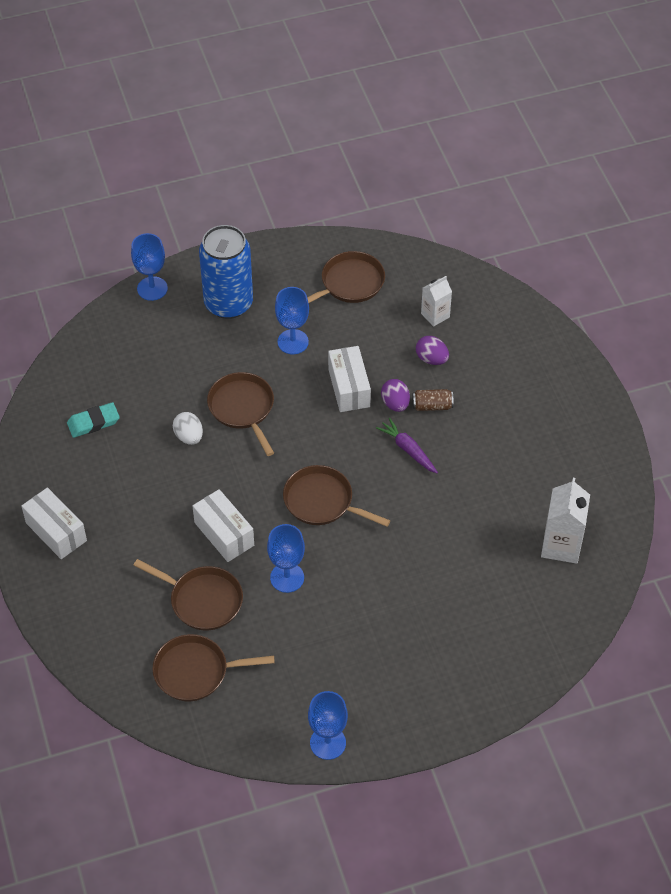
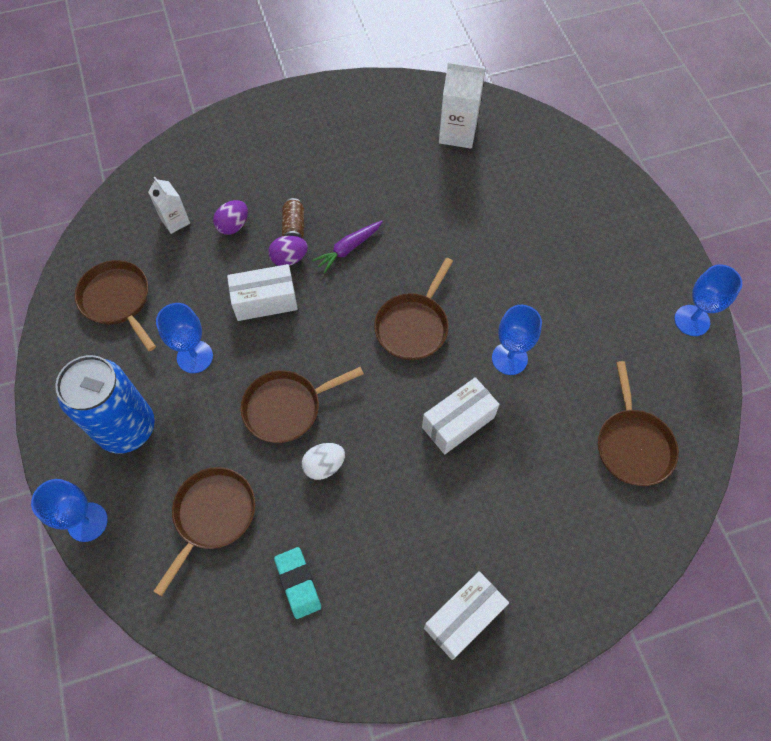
camera: 90 degrees left, 10 degrees up
(202, 600) = (544, 441): brown pan -> brown pan (212, 515)

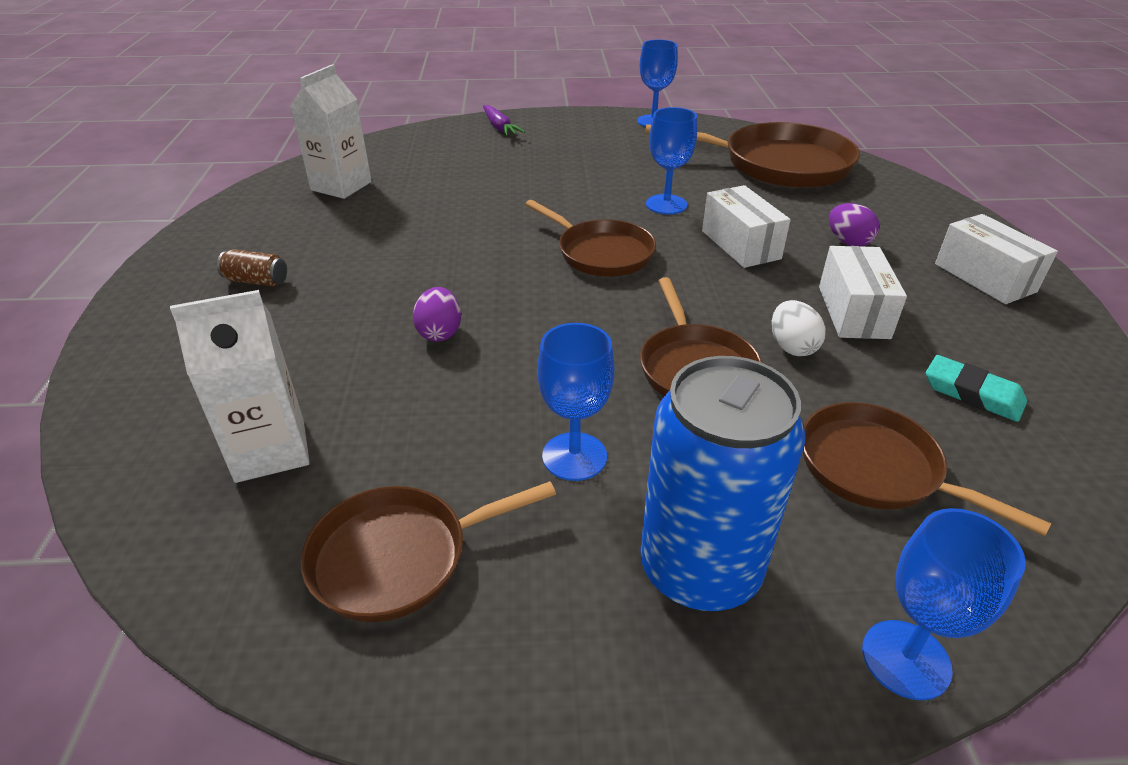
camera: 75 degrees left, 25 degrees down
(175, 221) = (270, 450): white carton -> white carton, size x1.61
(233, 226) = (336, 380): purple egg -> purple egg (848, 242)
(265, 301) = (502, 365): white box -> white box (853, 312)
(294, 227) = (385, 321): brown can -> brown can (256, 281)
(298, 583) = (972, 393): turquoise eraser -> turquoise eraser turned 45 degrees clockwise
(348, 249) = (456, 281): purple carrot -> purple carrot (499, 127)
(632, 445) = (778, 165): brown pan -> brown pan, size x1.62

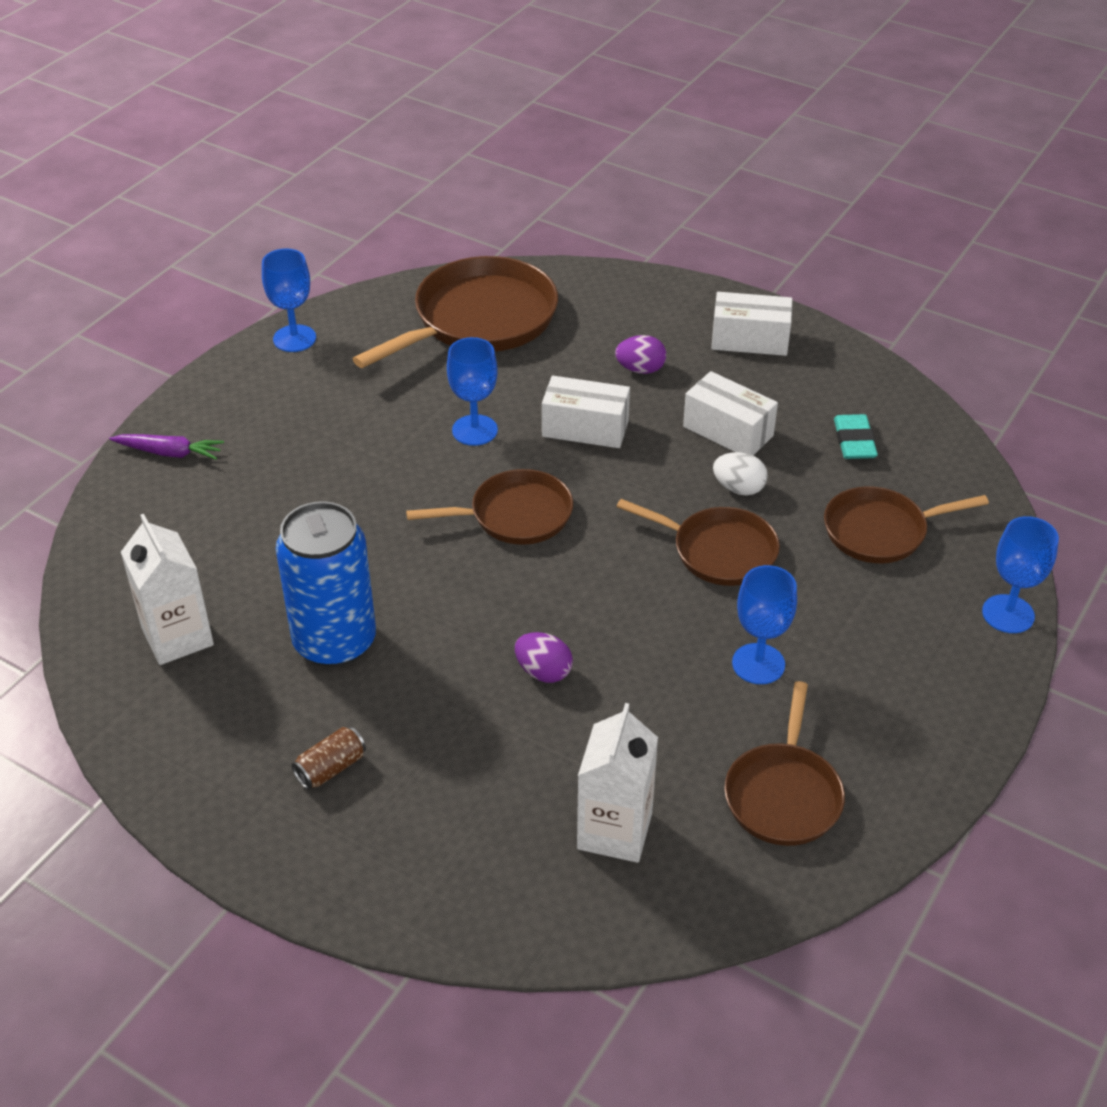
camera: 55 degrees left, 5 degrees up
(700, 570) = (896, 658): blue can -> blue can (335, 642)
(972, 393) = (854, 441): turquoise eraser -> turquoise eraser turned 75 degrees counterclockwise

